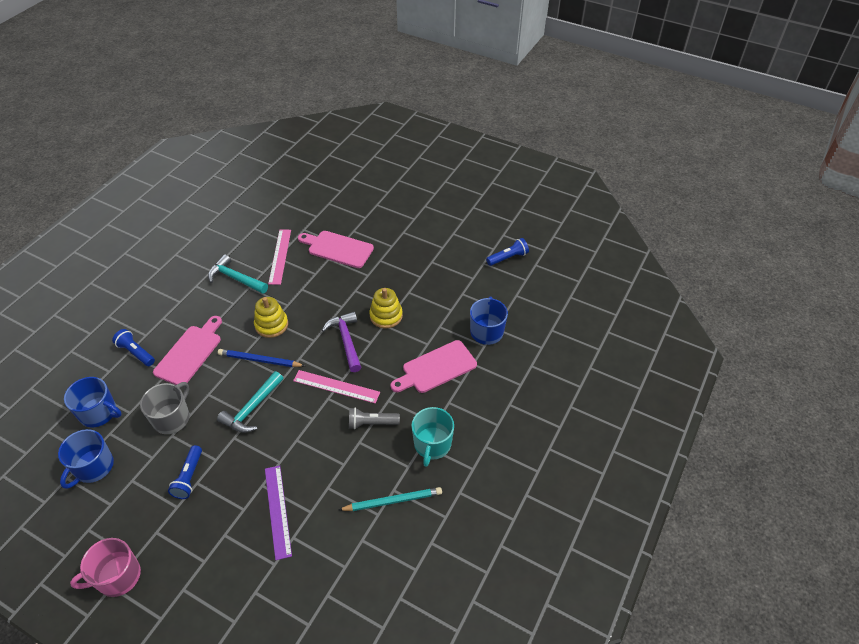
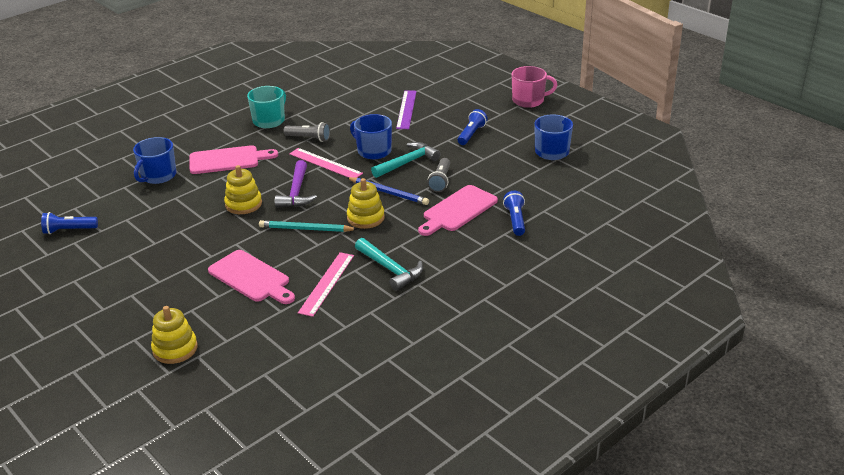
camera: 160 degrees left, 15 degrees down
(99, 413) = (551, 182): blue mug -> blue mug (373, 151)
(136, 353) = (515, 220): blue flashlight -> blue flashlight turned 150 degrees counterclockwise
(172, 418) = (482, 168): grey mug -> none
(212, 388) = (440, 181): none -> grey flashlight
(357, 192) = (175, 349): none -> yellow stacking toy
(392, 501) = (320, 101): turquoise pencil -> turquoise pencil (306, 229)

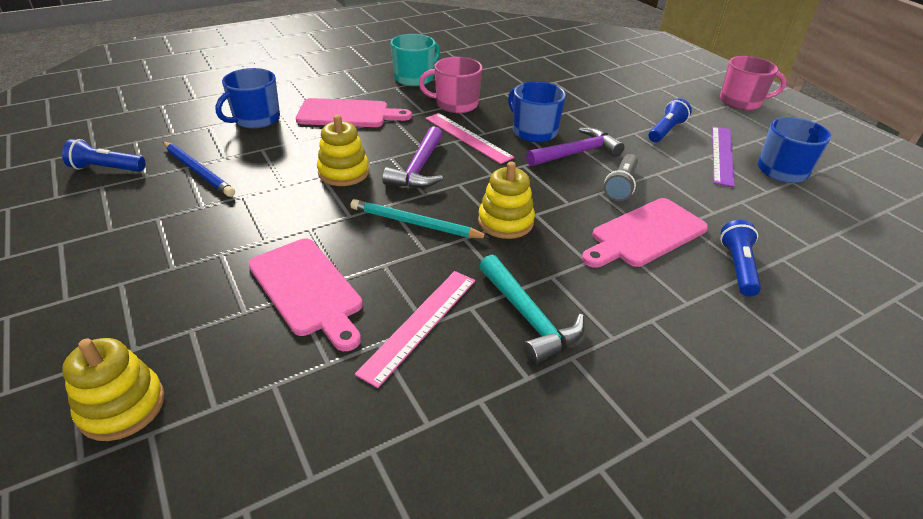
camera: 10 degrees right, 5 degrees up
(309, 138) = (455, 104): grey flashlight -> pink mug
(388, 193) = (544, 190): blue pencil -> blue pencil (198, 171)
(406, 109) = (583, 90): purple ruler -> purple ruler (722, 155)
(407, 162) = (577, 153): turquoise hammer -> purple hammer

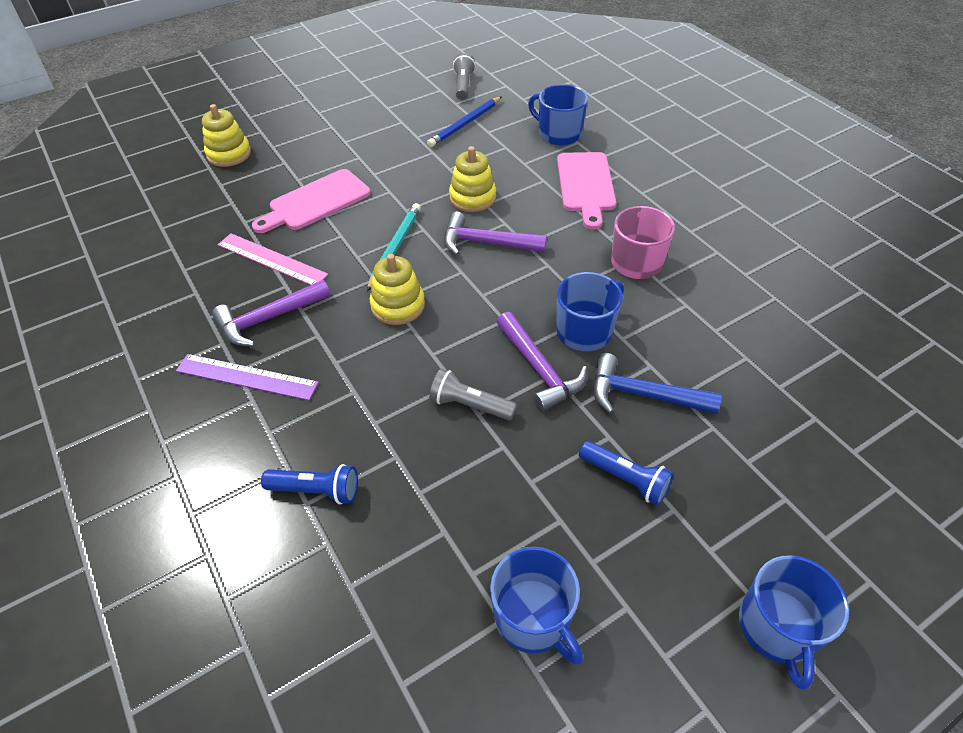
camera: 90 degrees right, 10 degrees up
(106, 169) = (463, 85): blue flashlight -> grey flashlight
(414, 78) = (696, 223): turquoise mug -> none
(467, 137) = (556, 274): pink ruler -> none
(528, 318) = (268, 319): turquoise hammer -> purple hammer
(593, 117) = (642, 394): none -> blue hammer
(645, 234) = (376, 414): pink cutting board -> none
(722, 155) = (566, 540): purple ruler -> purple ruler (246, 377)
(741, 102) = (777, 628): pink mug -> blue mug

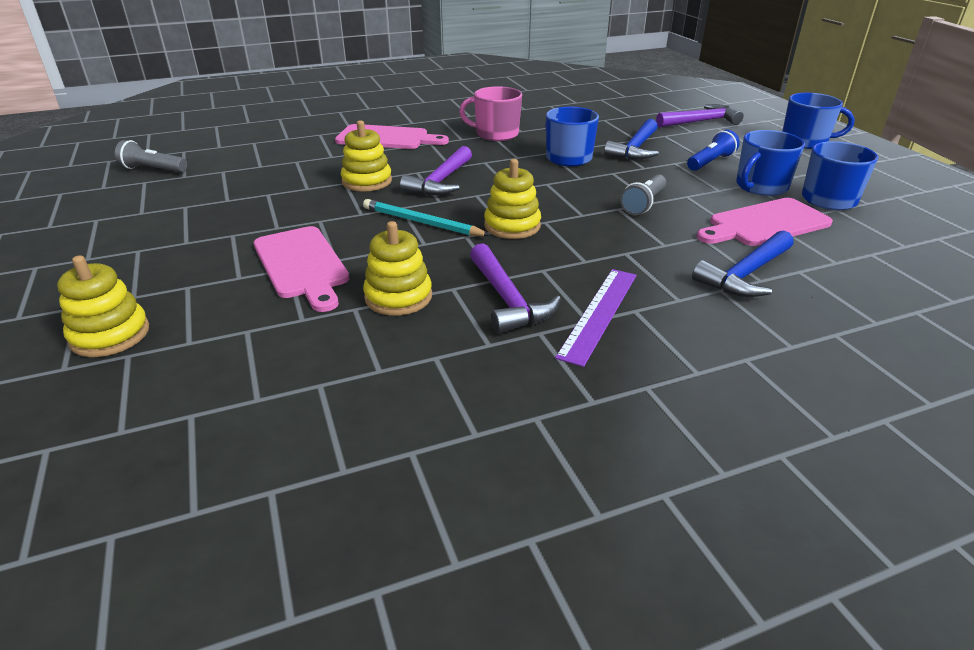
camera: 80 degrees left, 15 degrees down
(272, 259) = (398, 297): pink ruler -> yellow stacking toy
(316, 490) = (745, 274): blue flashlight -> blue hammer
(439, 523) = (765, 224): none -> pink cutting board
(465, 124) = (232, 174): blue pencil -> none
(539, 369) = (607, 176): purple hammer -> purple hammer (701, 122)
(558, 134) = (298, 139): blue mug -> blue mug (761, 187)

